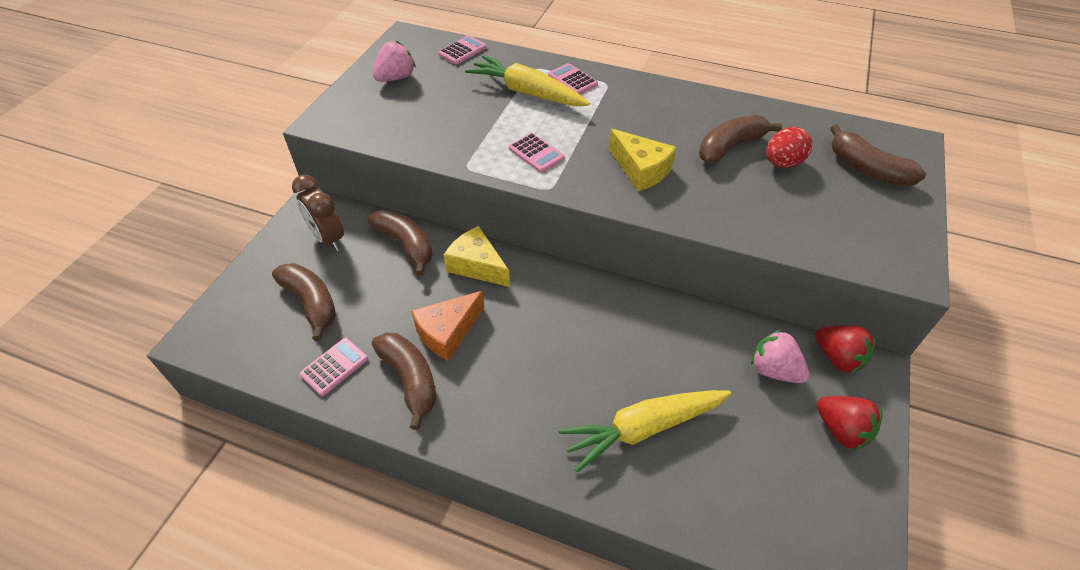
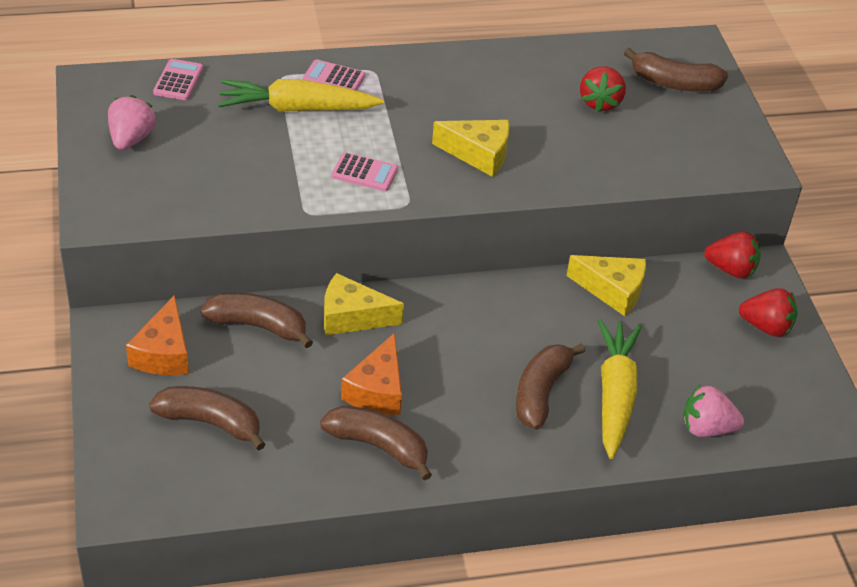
camera: 35 degrees left, 5 degrees down
(328, 238) = (164, 353): brown clock -> orange cheese
(334, 367) = (293, 467): pink calculator -> none
(643, 429) = (615, 394): yellow carrot -> yellow carrot turned 150 degrees clockwise
(708, 331) = (612, 290): none -> yellow cheese
(730, 147) = (543, 102): brown banana -> brown banana (541, 392)
(773, 370) = (687, 301): pink strawberry -> pink strawberry (706, 428)
(782, 163) = (600, 102): red egg -> red strawberry

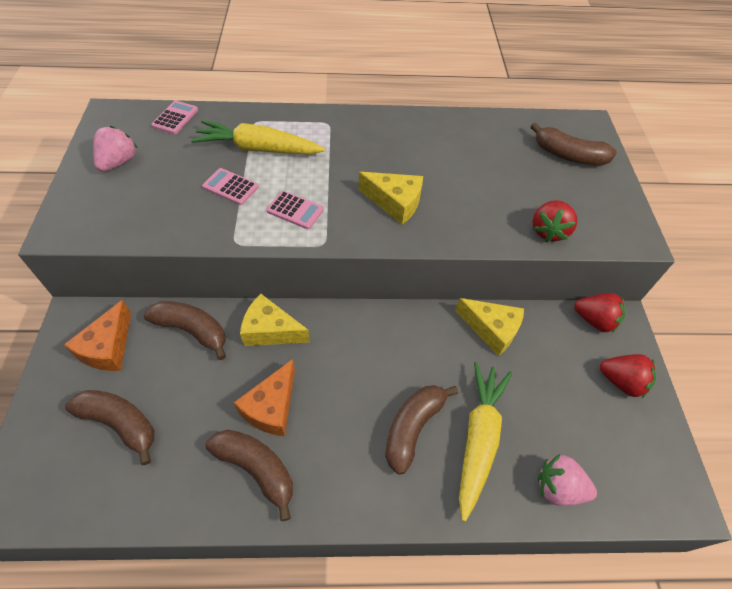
camera: 10 degrees right, 10 degrees up
(334, 78) = (295, 127): pink calculator -> pink calculator (230, 187)
(600, 102) = (505, 166): red strawberry -> red strawberry (548, 231)

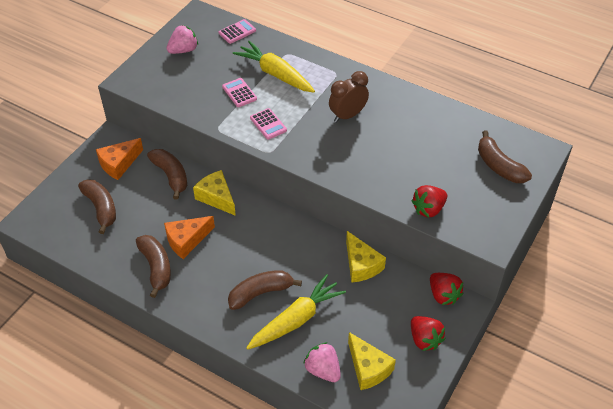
camera: 35 degrees right, 5 degrees down
(377, 164) = (347, 115): none -> brown clock
(395, 203) = (337, 146): yellow cheese -> yellow cheese (368, 368)

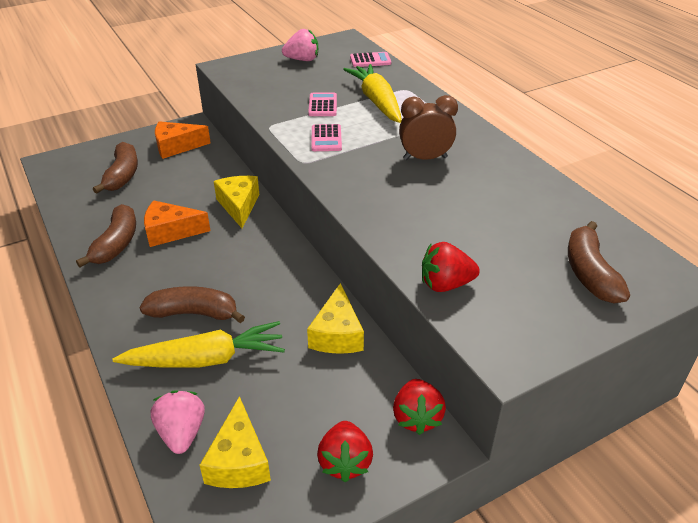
camera: 30 degrees right, 10 degrees down
(171, 176) = (213, 172): brown banana -> none

